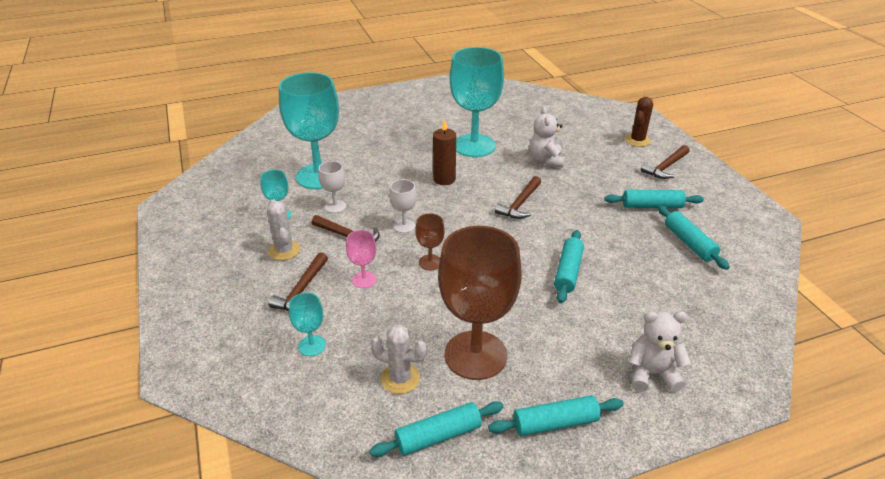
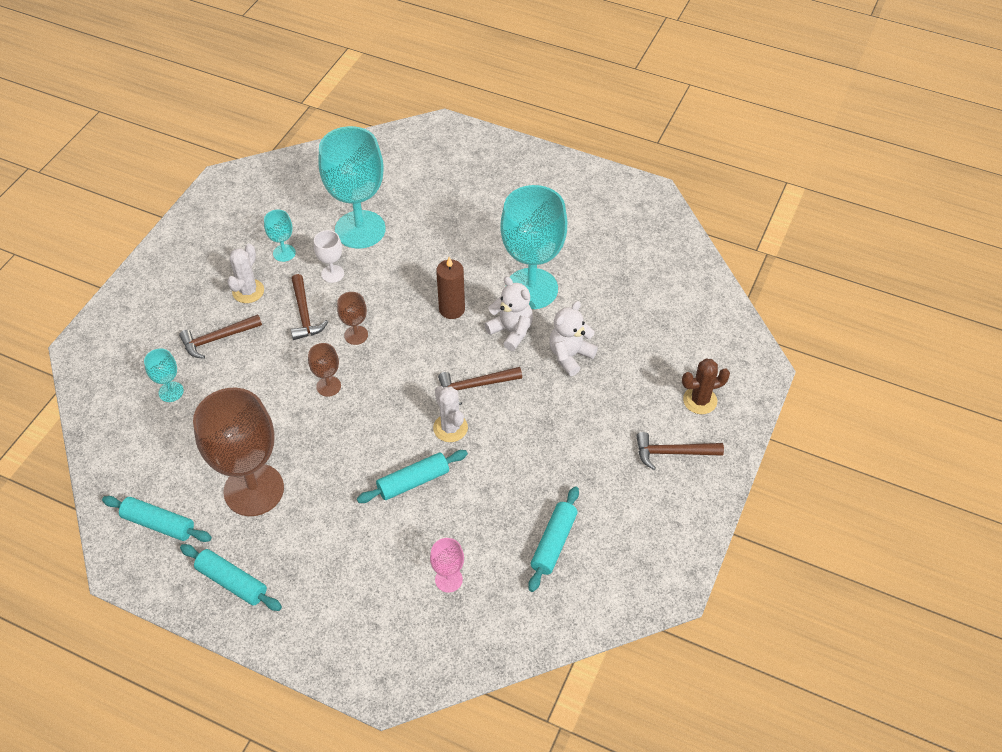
camera: 45 degrees right, 15 degrees up
(364, 280) = (266, 364): pink goblet -> pink goblet (448, 579)
(400, 378) = (189, 464): white cactus -> white cactus (450, 428)
(404, 226) = (356, 335): white goblet -> brown goblet
(651, 374) = (341, 611): white teddy bear -> white teddy bear (511, 331)
(652, 206) = (585, 481): turquoise rolling pin -> none

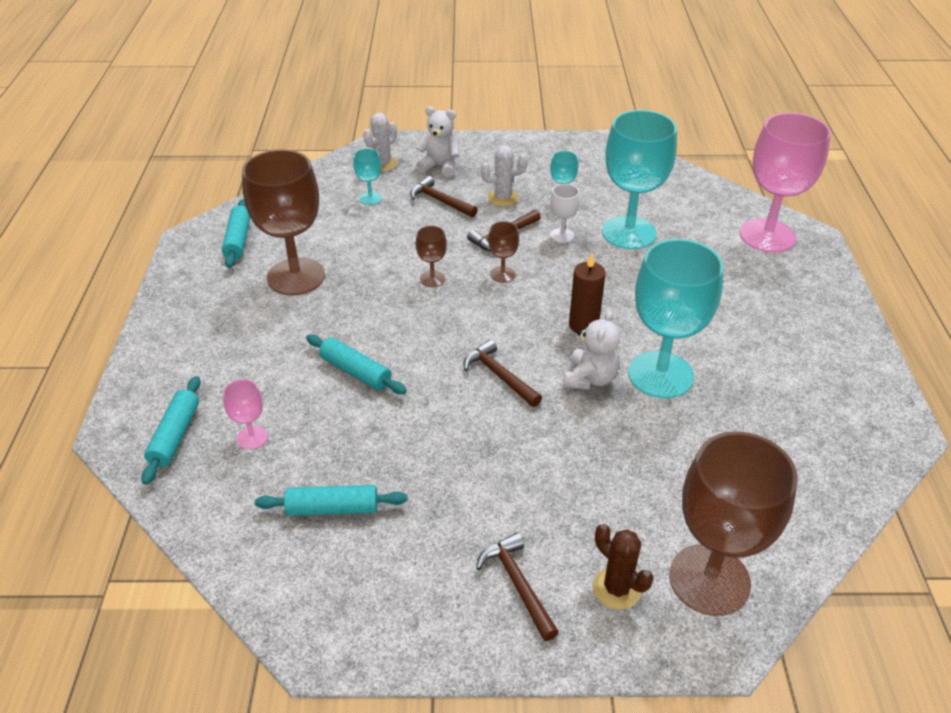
camera: 65 degrees right, 10 degrees down
(232, 582) = (197, 299): turquoise rolling pin -> turquoise rolling pin (175, 436)
(423, 150) = (767, 236): none -> pink goblet
(450, 428) = (435, 375): white cactus -> white cactus (382, 164)
(570, 356) = (593, 438): white teddy bear -> white teddy bear (440, 166)
(714, 350) = (709, 580): none -> brown goblet

